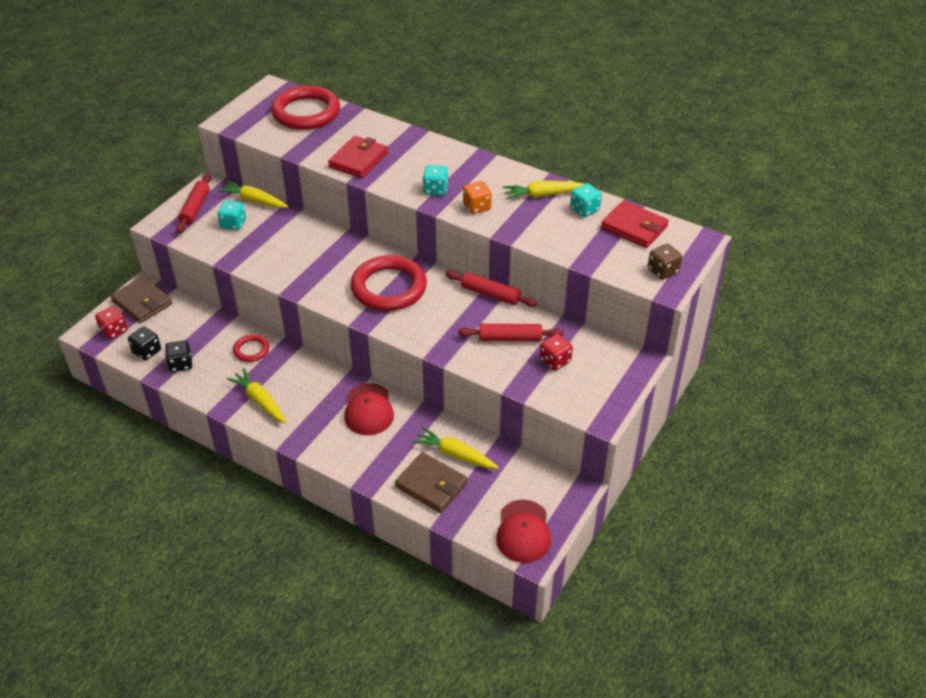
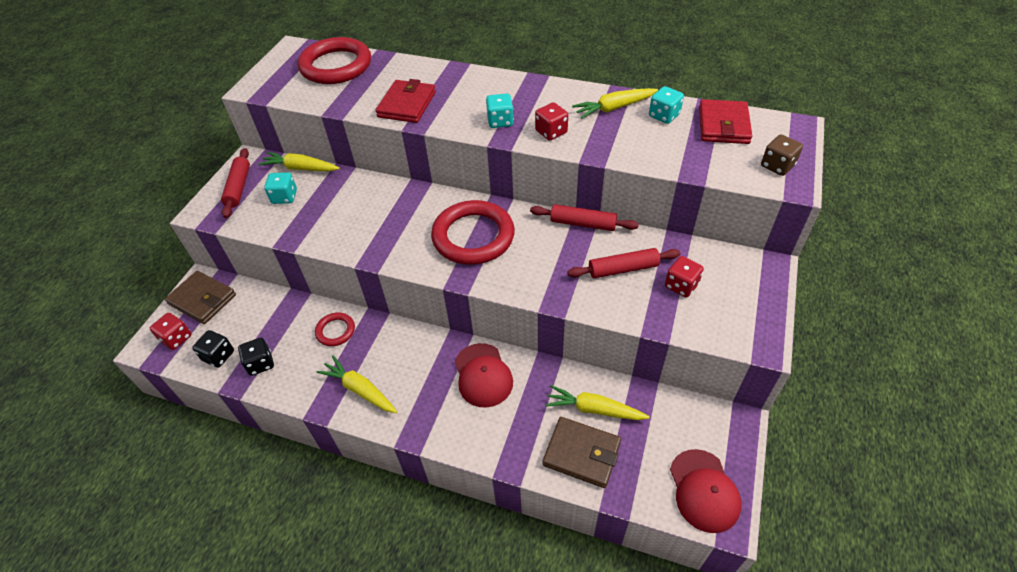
camera: 10 degrees left, 5 degrees up
(477, 207) = (551, 132): orange dice -> red dice
(634, 227) = (723, 125): red wallet -> red wallet turned 75 degrees clockwise

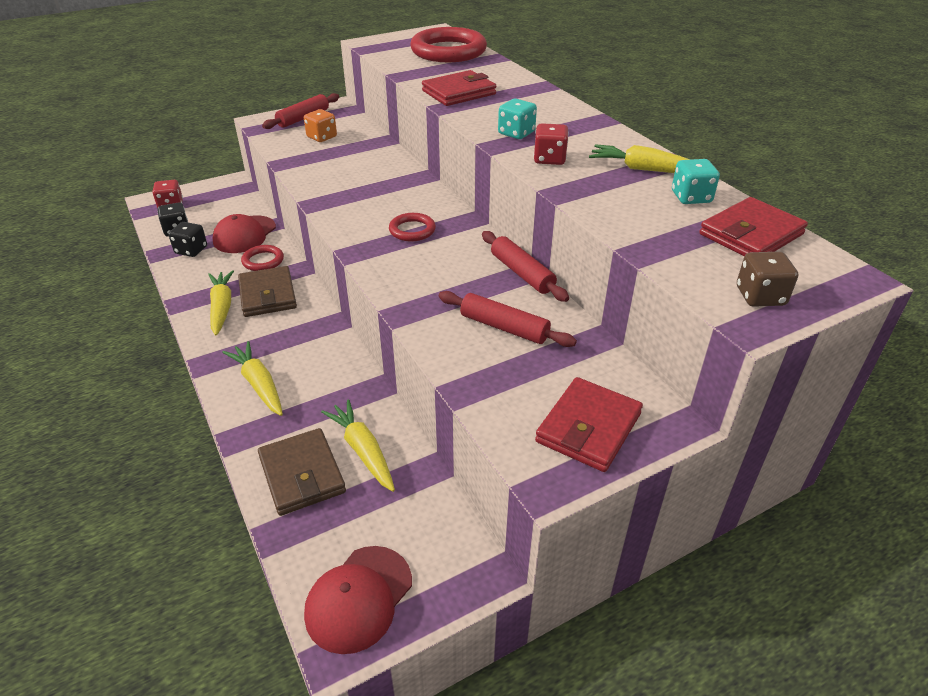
camera: 40 degrees right, 10 degrees down
(202, 299) = (217, 193): brown wallet -> brown wallet (267, 295)
(284, 197) = (322, 137): turquoise dice -> orange dice
(301, 168) = (360, 126): yellow carrot -> yellow carrot (259, 384)
(473, 236) = (412, 230): red ring -> red ring, size x0.49
(483, 375) = (315, 359): red cap -> red cap (244, 235)
(681, 285) = (541, 375): red dice -> none
(740, 299) = (588, 428): none -> red wallet

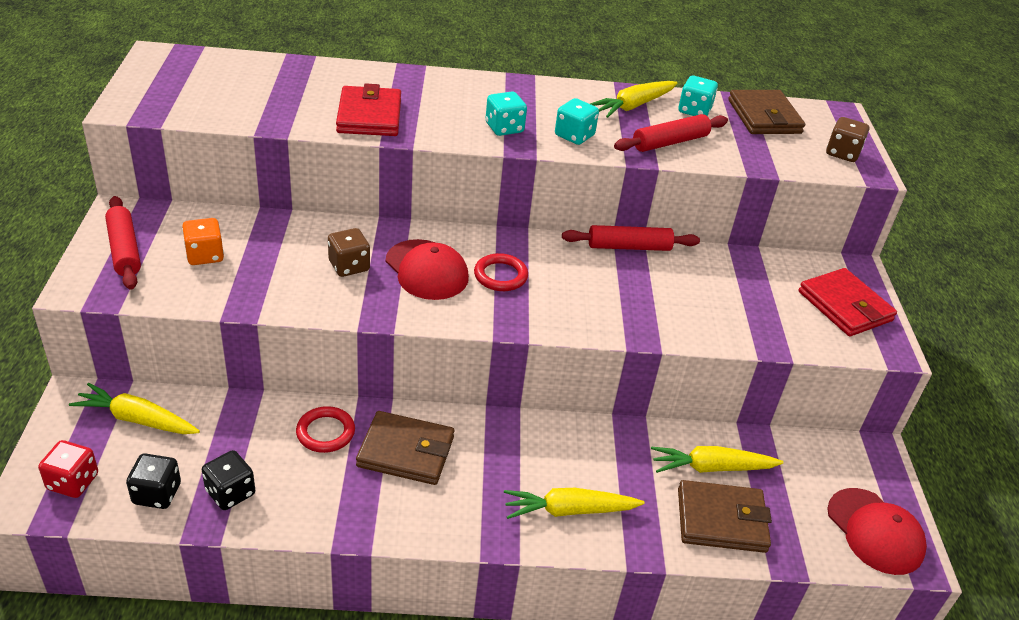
camera: 65 degrees left, 0 degrees up
(222, 307) = (397, 500): yellow carrot -> yellow carrot (137, 419)
(244, 235) = (243, 429): red cap -> red cap (426, 270)
(360, 177) = (349, 266): none -> brown dice
(448, 51) = (239, 75): red ring -> none
(504, 327) = (701, 290): red rolling pin -> red rolling pin (670, 142)
(549, 159) = (574, 136): red dice -> turquoise dice
(751, 234) = (764, 117): red wallet -> brown wallet

